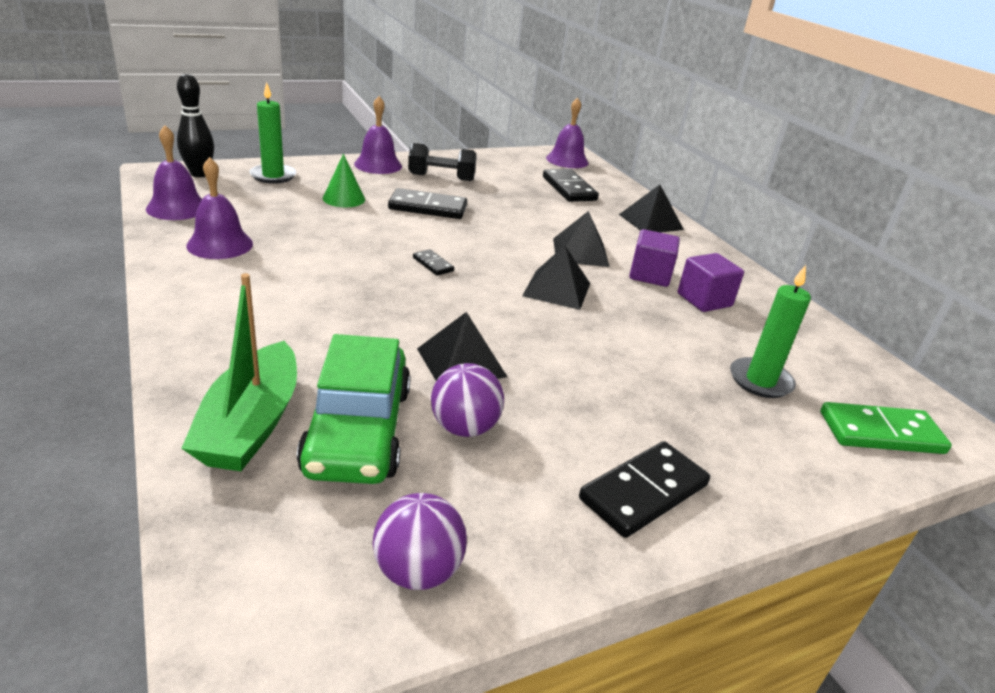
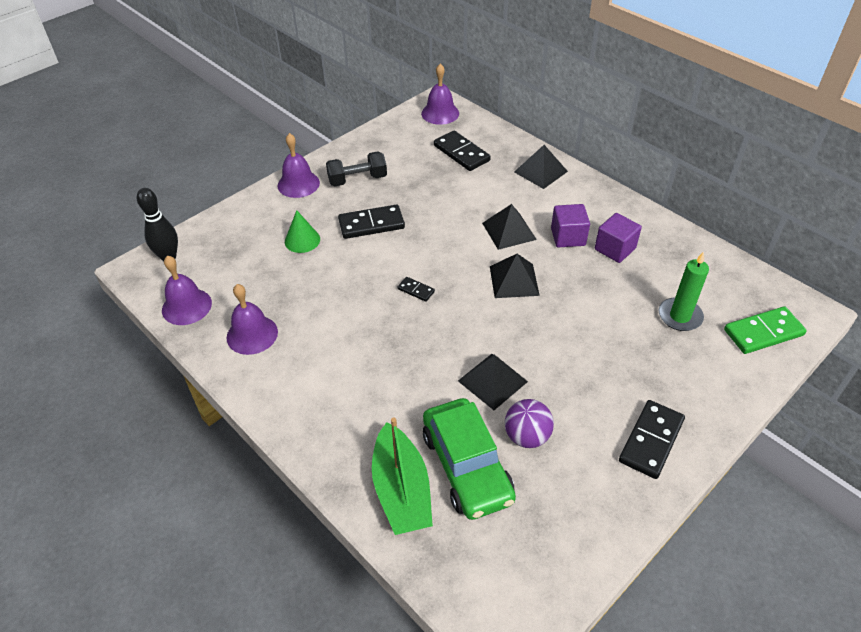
camera: 15 degrees left, 15 degrees up
(273, 176) = (228, 234): green candle -> none
(418, 571) = (562, 549): purple ball -> none

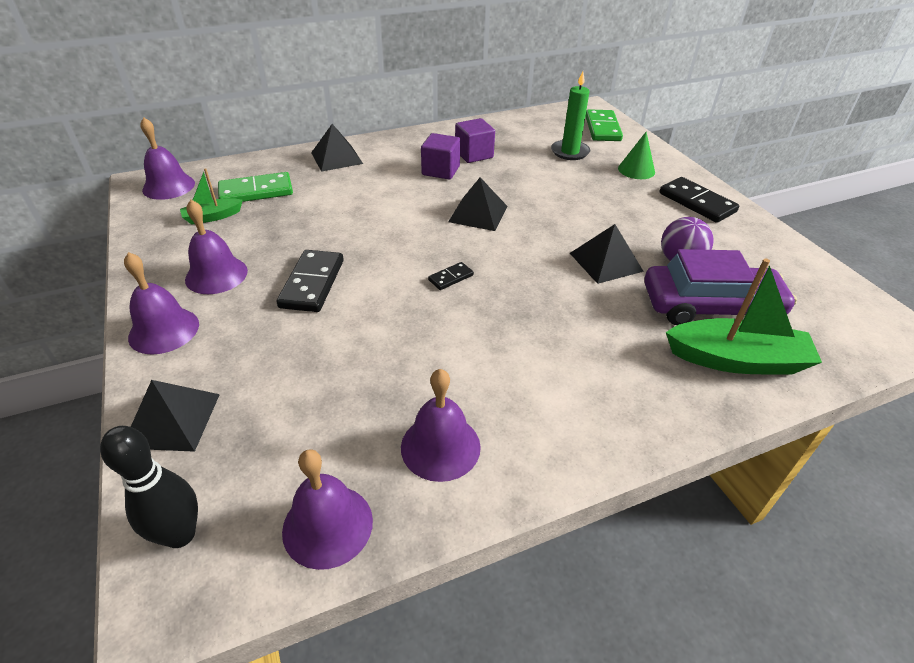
camera: 70 degrees left, 5 degrees down
(302, 240) = (287, 352): green cone -> green cone (636, 170)
(357, 180) = (216, 275): black dumbbell -> purple bell
(417, 149) = (212, 217): none -> green boat
(461, 153) = (256, 191): black domino -> green domino
(467, 466) = (710, 306): green car -> purple car
(509, 231) = (406, 197): black pyramid -> black pyramid (172, 420)

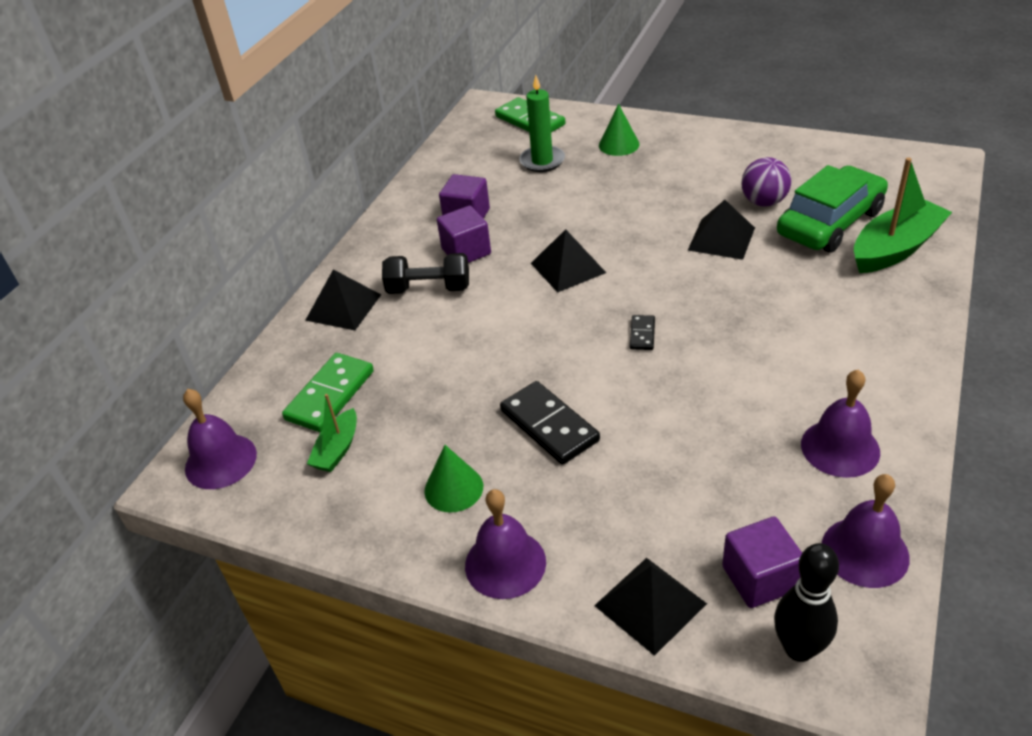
camera: 40 degrees left, 0 degrees up
(216, 275) = (453, 488): purple bell -> green cone
(244, 469) = (759, 578): none -> purple cube
(388, 176) = (429, 289): none -> black dumbbell
(696, 202) = (703, 146): black domino -> none
(710, 306) = (830, 223): purple car -> green car

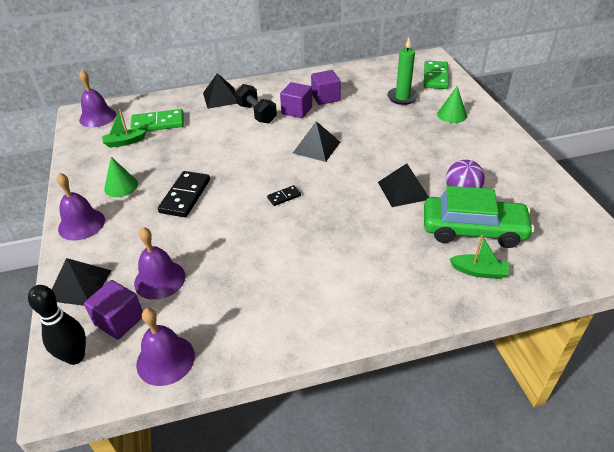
camera: 50 degrees right, 0 degrees up
(840, 448) = (248, 316): purple bell -> purple bell (159, 279)
(895, 248) = (479, 271): green boat -> green boat, size x0.55

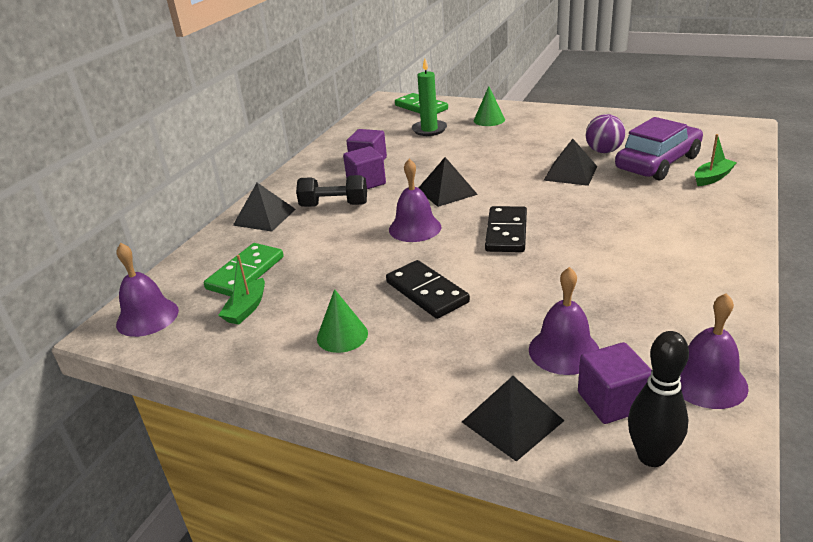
camera: 50 degrees left, 10 degrees down
(81, 224) = (383, 390): purple bell -> purple bell (415, 228)
(284, 197) = (506, 232): black domino -> black domino, size x1.97
(473, 229) = (657, 163): green car -> purple car

